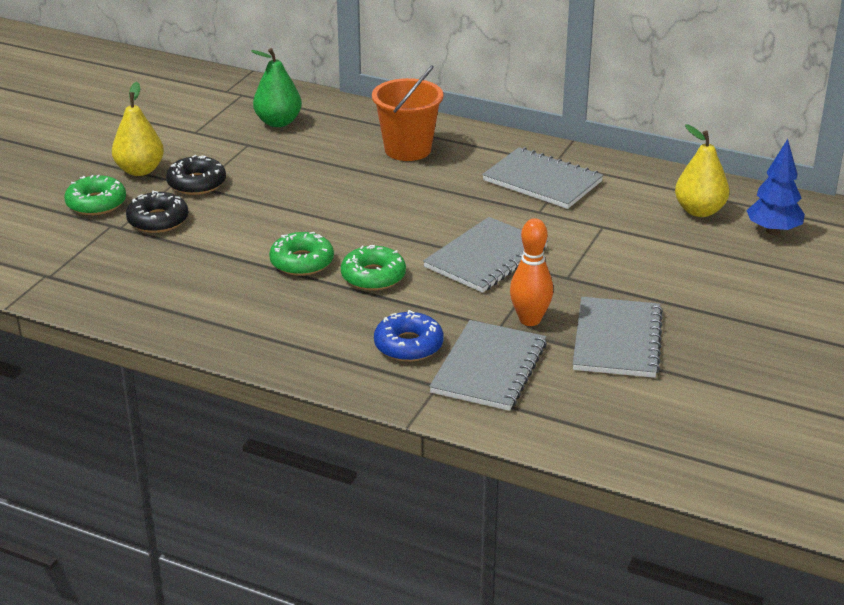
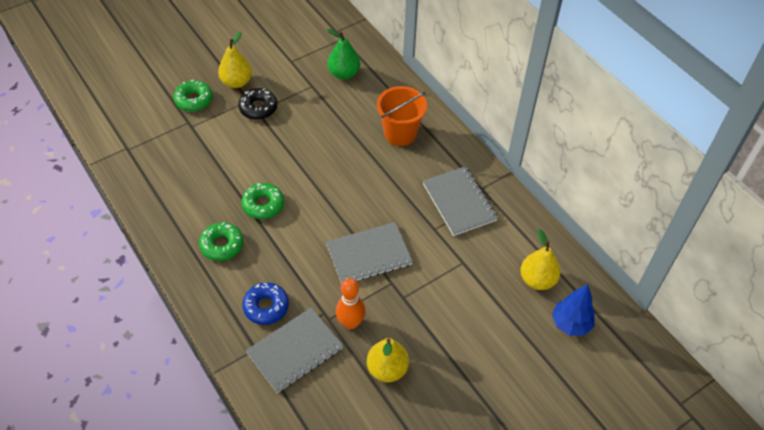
camera: 30 degrees right, 20 degrees up
(158, 220) = (214, 130): black donut -> none
(373, 276) = (292, 237): green donut -> green donut (222, 245)
(617, 340) = (387, 369): grey notebook -> yellow pear

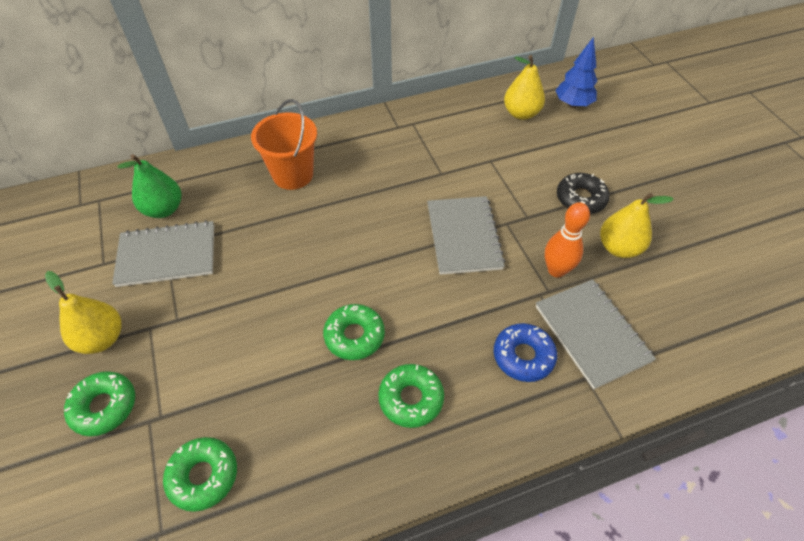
camera: 75 degrees left, 0 degrees up
(159, 157) = (203, 476): none -> green donut
(258, 108) = (171, 317): black donut -> black donut (580, 199)
(459, 202) = (411, 147): grey notebook -> grey notebook (167, 255)

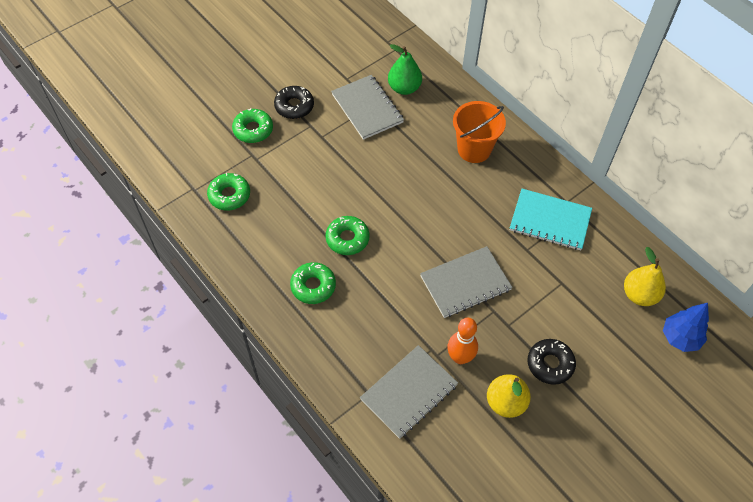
camera: 70 degrees right, 5 degrees up
(102, 339) = (294, 106): yellow pear -> black donut
(414, 145) = (550, 221): none -> turquoise notebook
(523, 356) = (371, 348): blue donut -> none

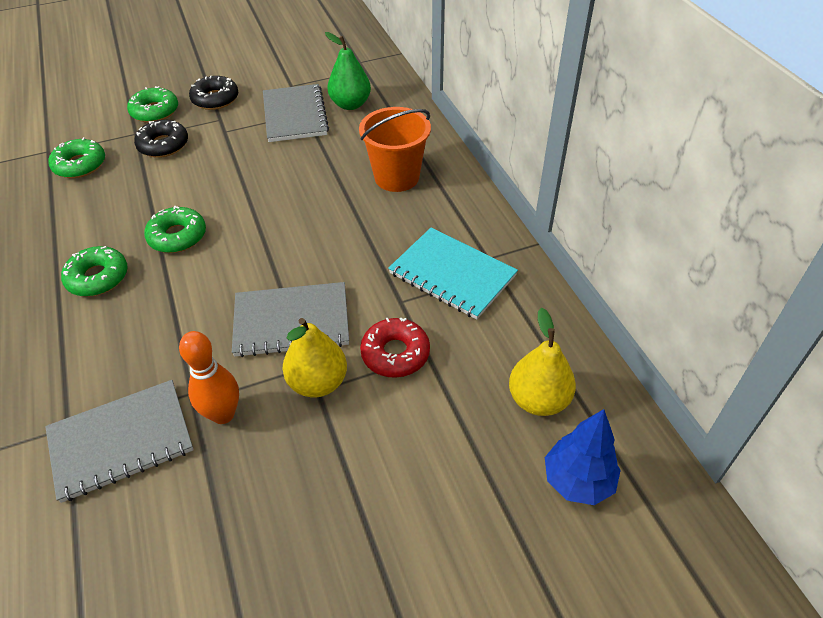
camera: 20 degrees right, 10 degrees down
(505, 402) = (248, 498): yellow pear -> yellow pear (318, 382)
(542, 288) = (395, 354): none -> red donut
(550, 364) = (348, 461): black donut -> black donut (163, 145)

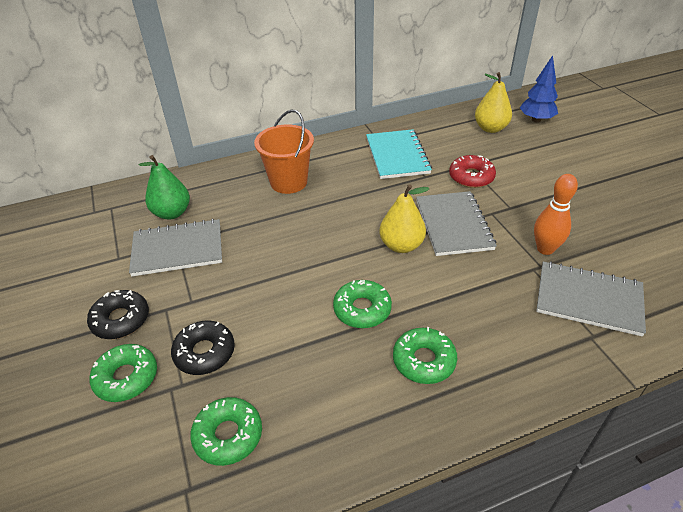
camera: 90 degrees left, 5 degrees down
(121, 441) = (588, 299): grey notebook -> grey notebook turned 45 degrees counterclockwise
(318, 382) = (504, 208): yellow pear -> yellow pear (401, 245)
(452, 275) = (397, 156): turquoise notebook -> turquoise notebook turned 45 degrees counterclockwise

